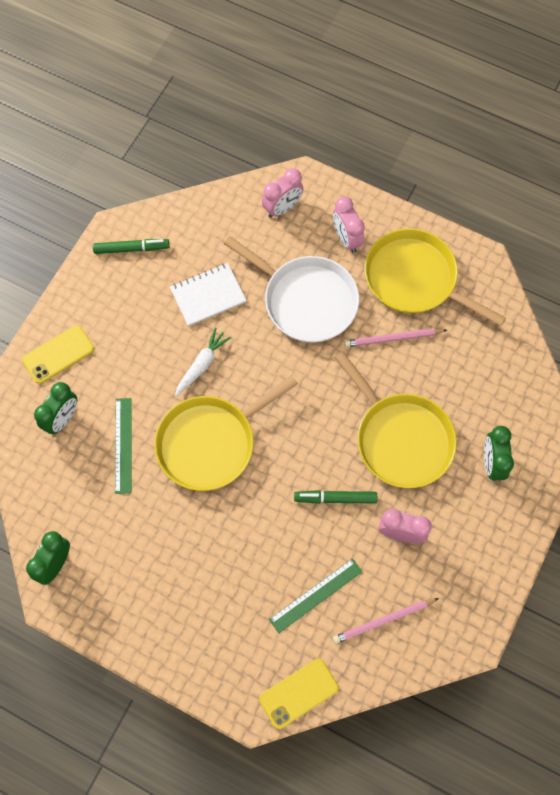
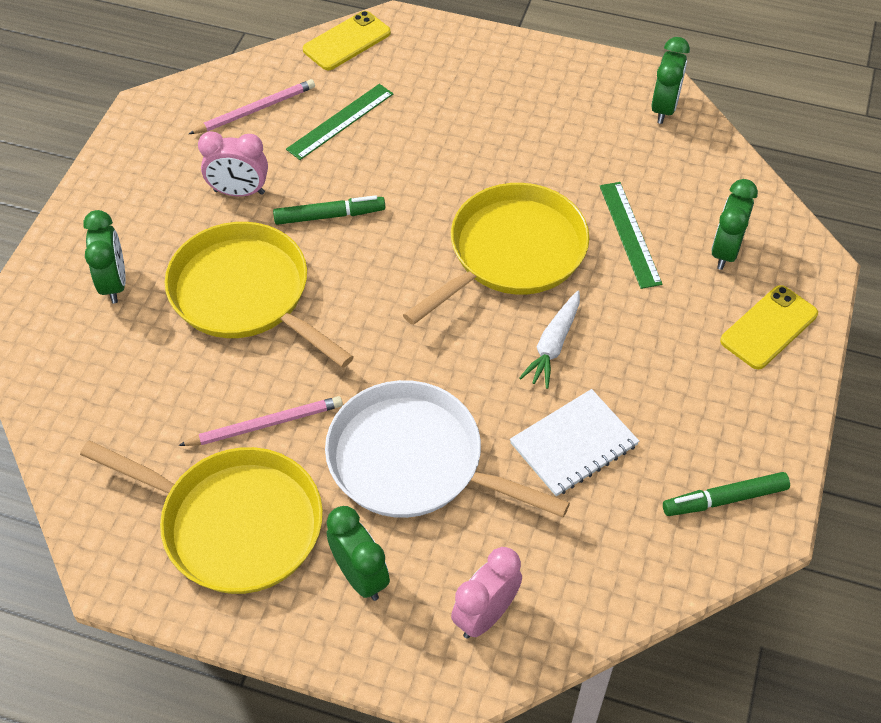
camera: 170 degrees right, 15 degrees down
(346, 238) = (360, 576): pink clock -> green clock

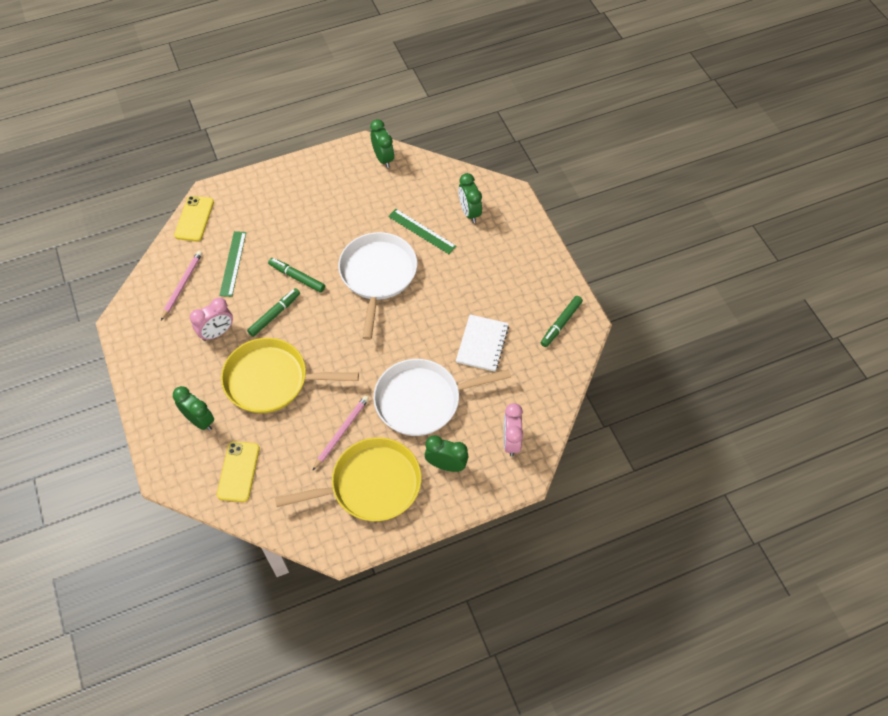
camera: 40 degrees left, 5 degrees up
(402, 188) = (297, 277): none -> green marker
(512, 252) = (377, 275): yellow pan -> white pan
(553, 345) = (434, 306): white carrot -> none
(769, 327) = (516, 236): yellow phone -> yellow phone (238, 471)

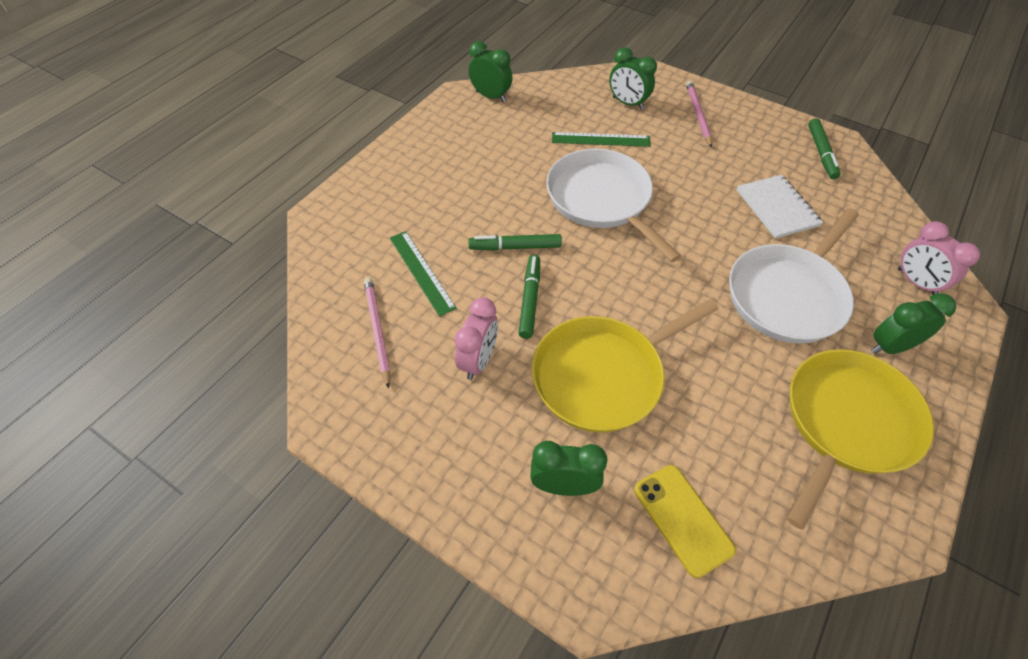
camera: 35 degrees left, 5 degrees down
(194, 219) = (324, 249): yellow phone -> none
(341, 432) = (747, 384): pink pencil -> pink pencil (698, 115)

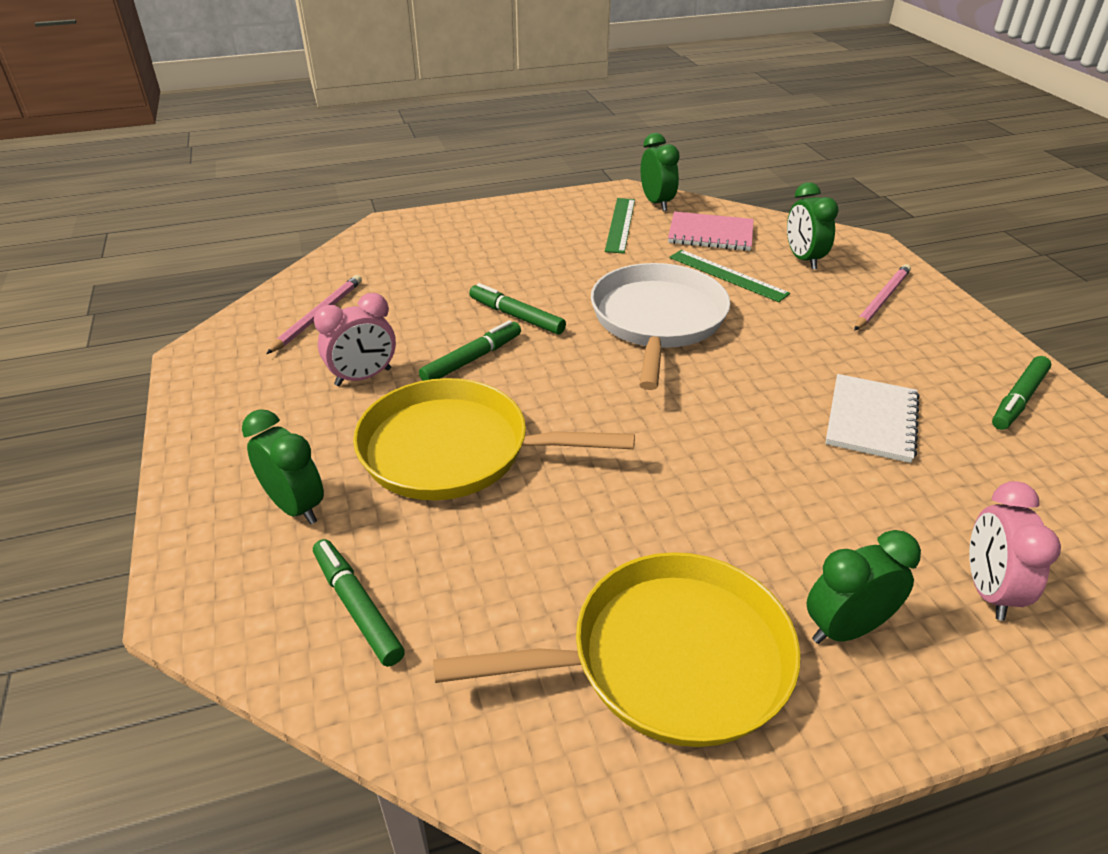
camera: 40 degrees right, 15 degrees down
(421, 272) = (409, 295): green ruler -> green ruler (620, 224)
(554, 108) = (710, 234): none -> pink notebook
(682, 519) = (357, 607): yellow phone -> green marker
(788, 295) = (766, 501): white pan -> none
(891, 346) = (845, 629): green clock -> green clock turned 45 degrees counterclockwise

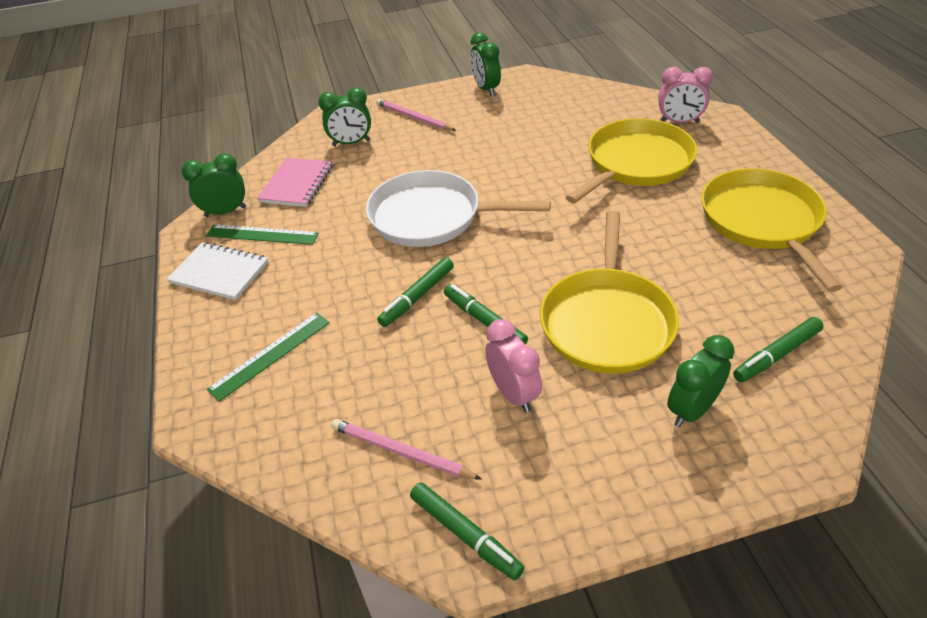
camera: 85 degrees left, 5 degrees up
(727, 275) = (368, 179): green ruler -> green ruler (270, 355)
(821, 513) = (636, 163): none -> yellow pan
(845, 629) = (719, 164): green clock -> green clock (486, 89)
(871, 420) = (549, 137): white notebook -> white notebook (219, 273)
(1018, 399) = (525, 89): green marker -> green marker (465, 534)

